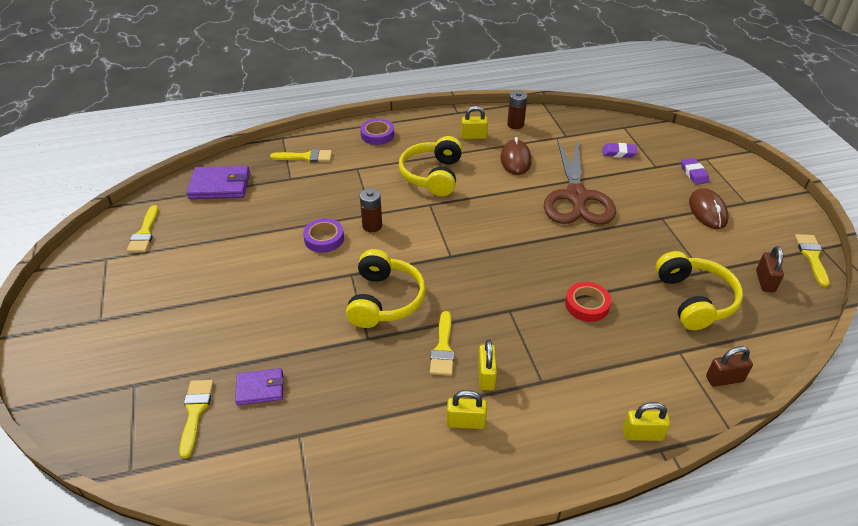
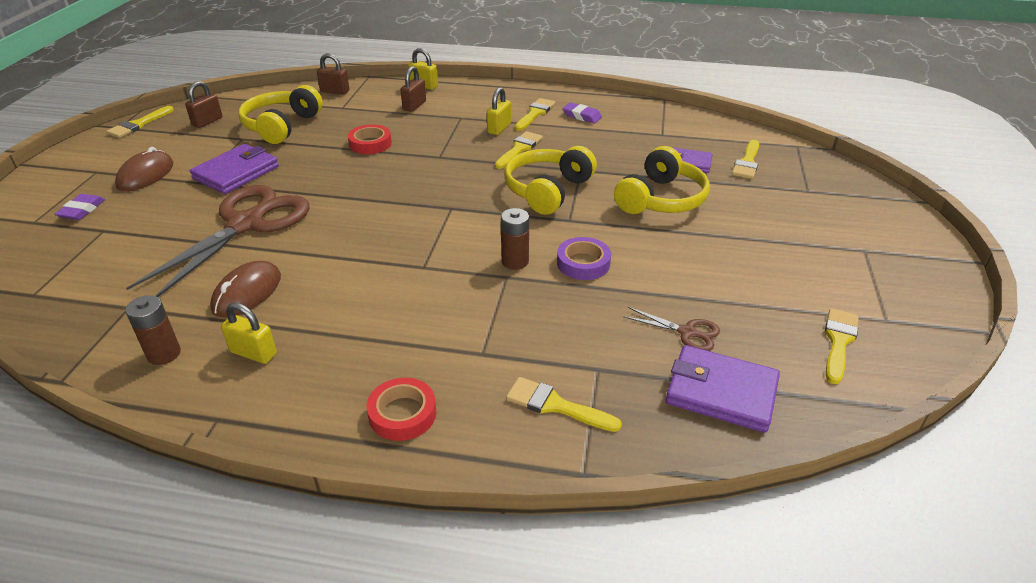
camera: 155 degrees left, 5 degrees down
(242, 211) = (687, 332): none -> brown scissors
(377, 135) = (402, 414): purple tape -> red tape
(432, 175) = (382, 305): yellow headphones -> yellow headphones (661, 199)
(465, 422) = (535, 114): yellow padlock -> yellow brush
(610, 384) = (414, 106): none -> brown padlock
(619, 153) = (109, 260): purple eraser -> purple eraser (581, 116)
(648, 235) = (236, 173): none -> purple wallet

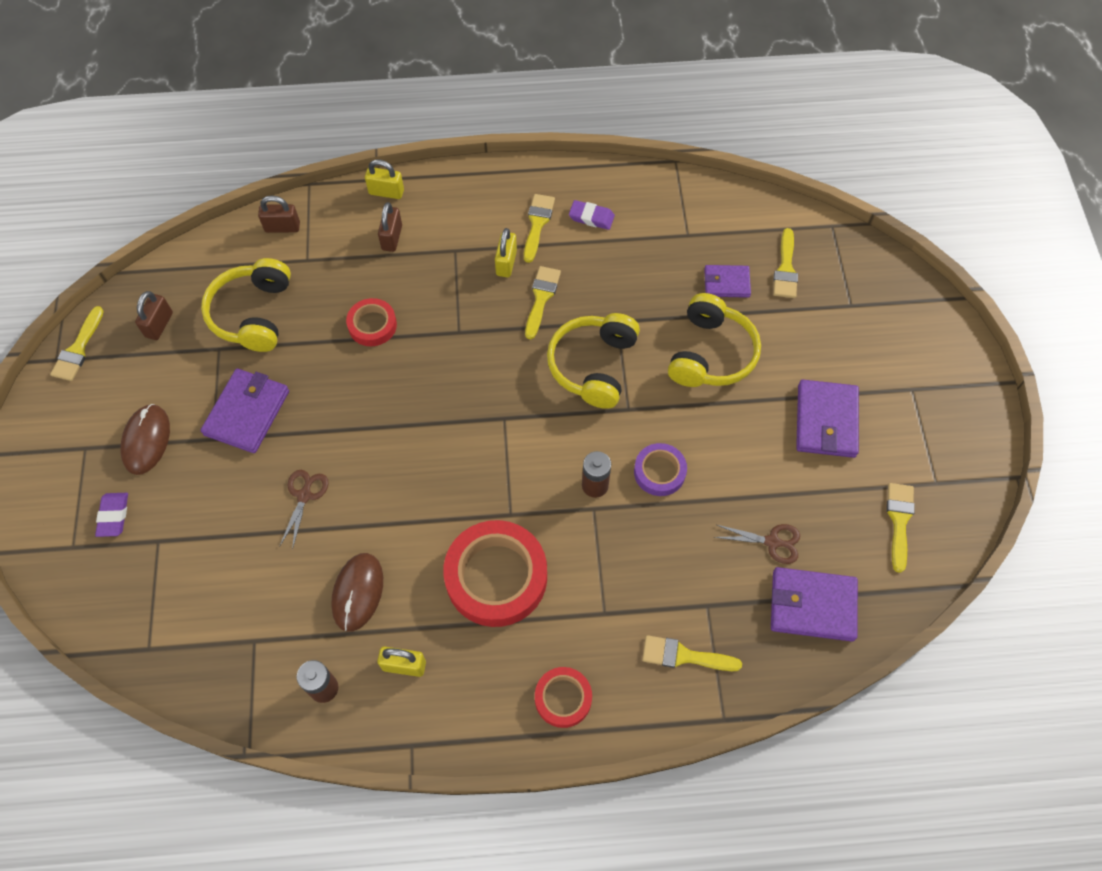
camera: 15 degrees left, 25 degrees up
(246, 224) = (304, 495): brown scissors -> brown scissors, size x0.42
(385, 306) = (496, 577): none -> red tape
(767, 257) = (826, 421): none -> purple wallet

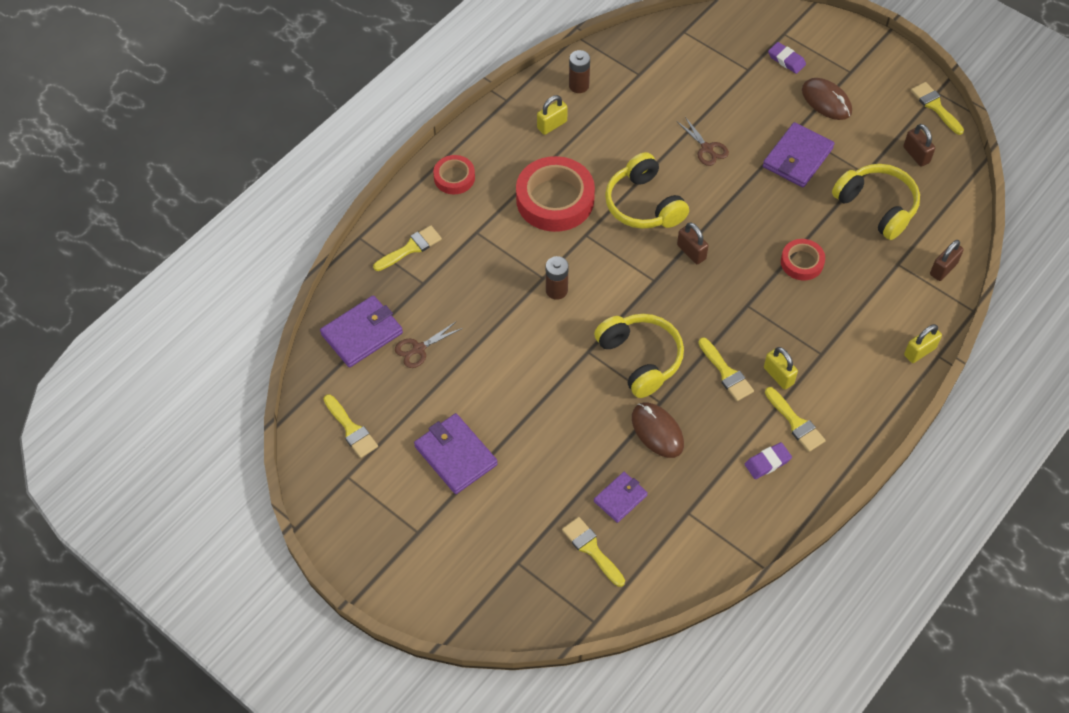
camera: 135 degrees right, 5 degrees down
(247, 412) = (797, 158): purple wallet -> purple wallet turned 60 degrees clockwise
(358, 592) = (617, 133): brown mouse -> brown mouse (657, 431)
(392, 238) = (870, 325): brown padlock -> brown padlock (691, 252)
(659, 472) = (527, 331): purple tape -> none
(711, 354) = (576, 435): yellow headphones -> yellow headphones (643, 204)

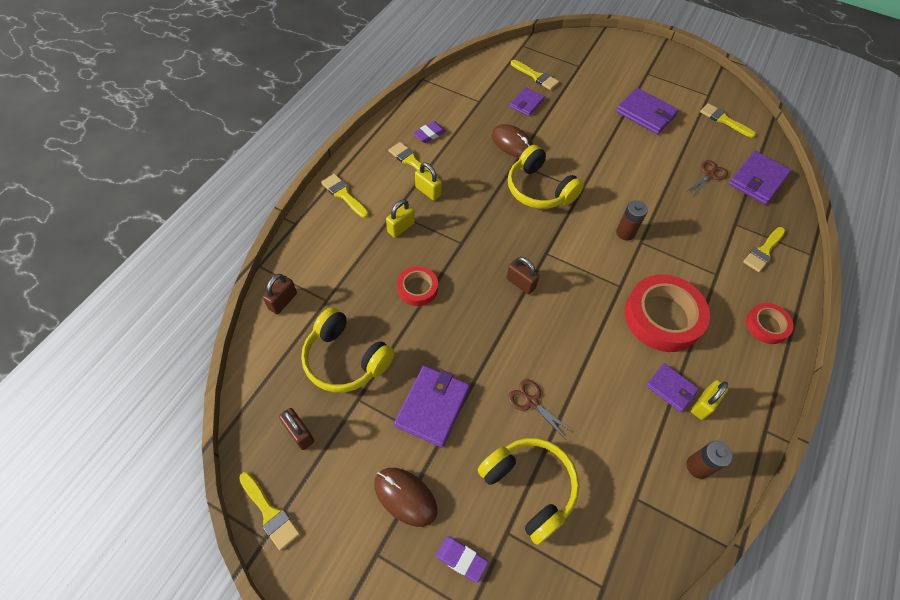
camera: 165 degrees right, 0 degrees up
(575, 141) = (671, 388): none -> purple wallet
(643, 204) = (578, 325): yellow headphones -> yellow headphones (529, 487)
(726, 372) = (469, 188): yellow brush -> yellow brush (343, 194)
(919, 351) = (311, 224): yellow padlock -> yellow padlock (401, 227)

